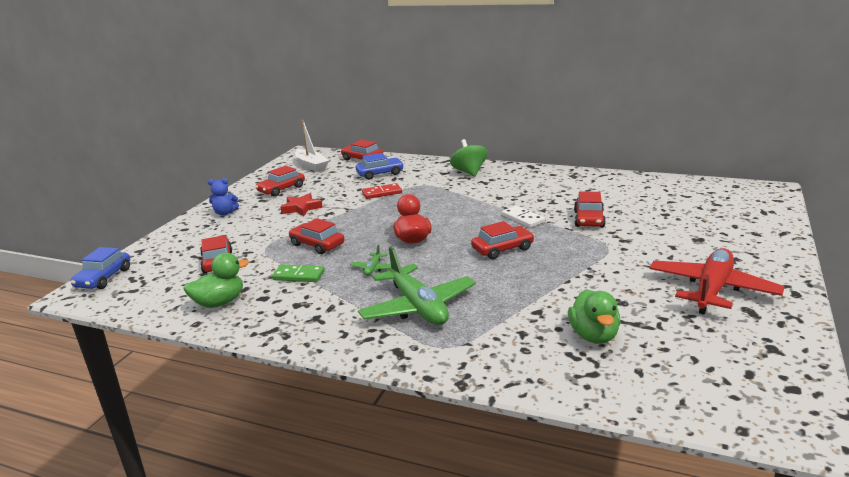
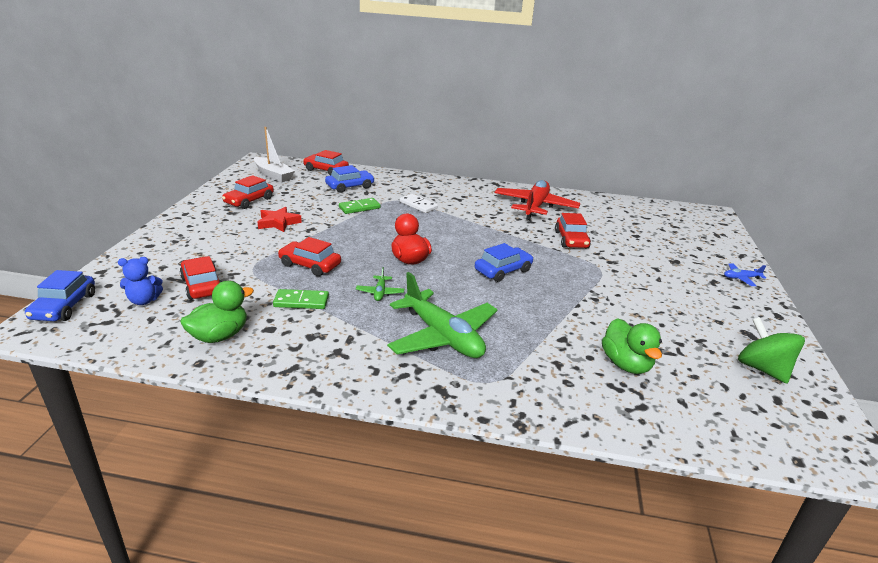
camera: 15 degrees left, 5 degrees up
(225, 213) = (193, 227): blue teddy bear -> blue teddy bear (144, 301)
(382, 193) = (359, 208): red domino -> green domino
(469, 172) = (439, 188): green spinning top -> green spinning top (762, 369)
(502, 249) = (503, 270): red car -> blue car
(523, 219) = (510, 238): white domino -> white domino (418, 205)
(712, 290) = (708, 313): red plane -> red plane (535, 207)
(769, 256) = (741, 278): none -> blue plane

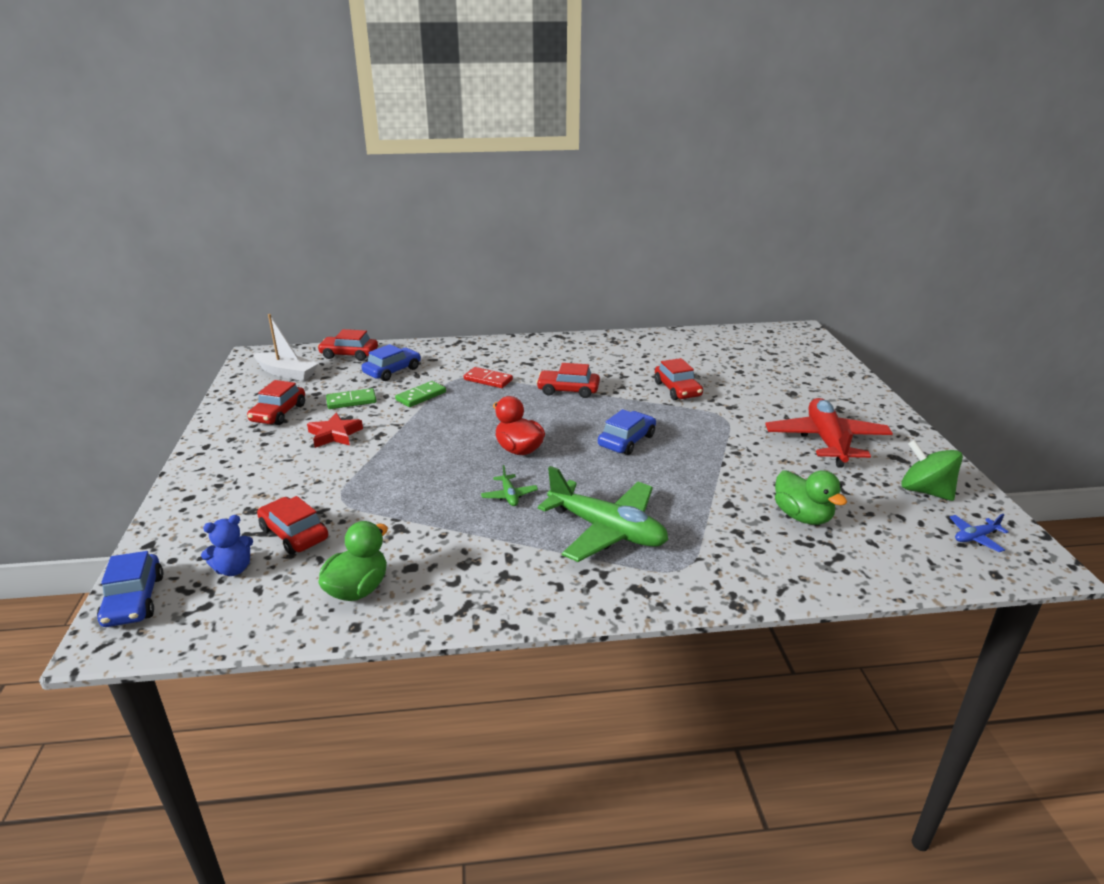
camera: 15 degrees left, 0 degrees up
(301, 301) = (426, 526): green domino -> green domino (351, 401)
(310, 265) = (408, 480): red car -> red car (568, 390)
(418, 205) = (488, 380): white domino -> red domino
(535, 207) = (618, 357): red plane -> red plane (826, 441)
(741, 278) = (862, 399): blue plane -> blue plane (975, 537)

